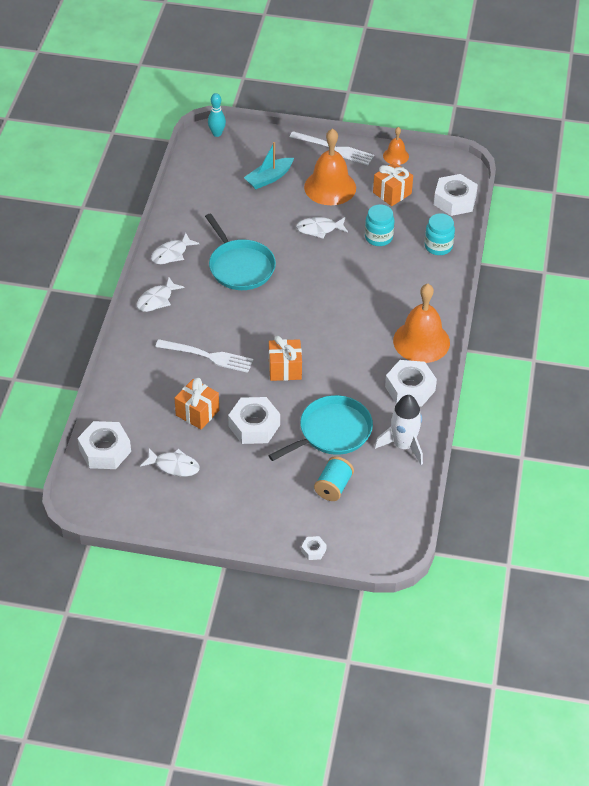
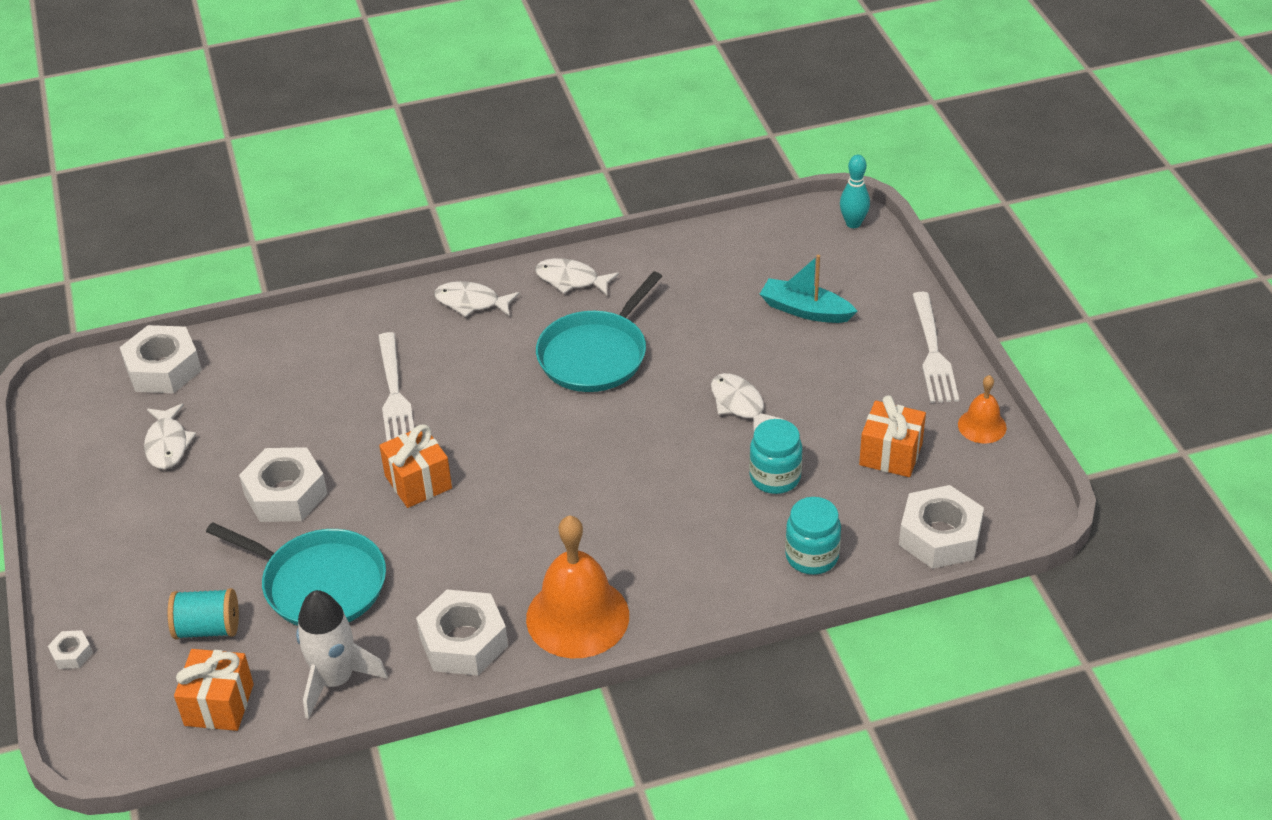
camera: 65 degrees right, 5 degrees down
(197, 413) = (279, 427): orange gift -> orange gift (219, 705)
(330, 187) = (842, 380): orange bell -> none

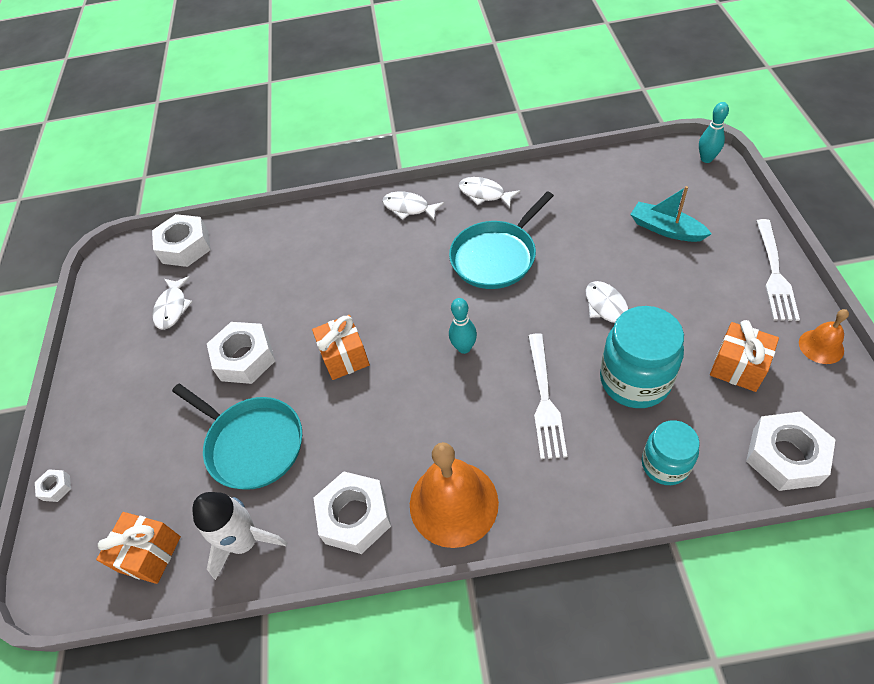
camera: 15 degrees right, 10 degrees up
(207, 628) = (160, 476): turquoise spool -> none
(394, 394) = (341, 279): white fork -> white fork (544, 400)
(568, 460) = (464, 348): none -> turquoise bowling pin
(775, 477) = (634, 380): turquoise jar -> turquoise jar, size x1.61

